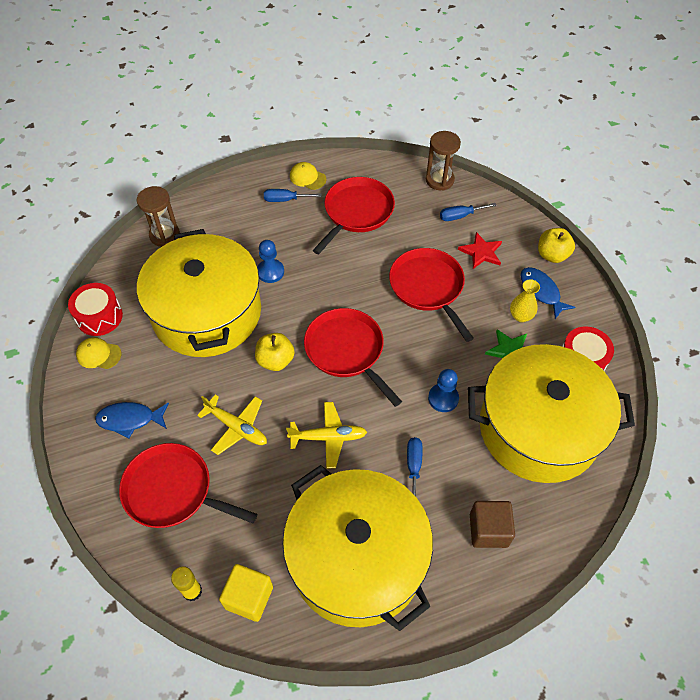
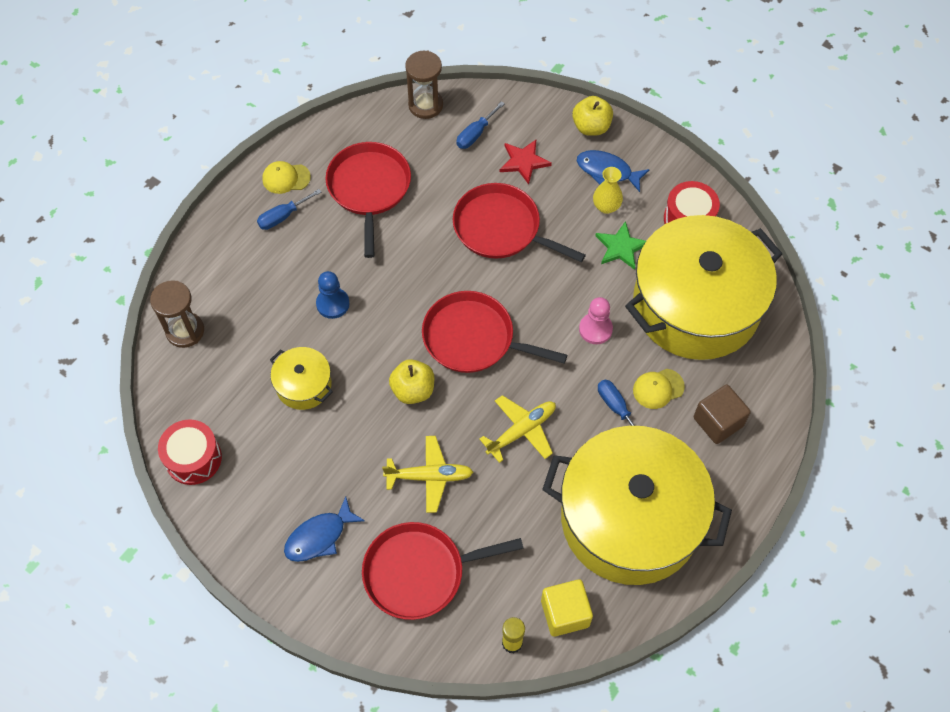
camera: 35 degrees left, 5 degrees up
(98, 354) = (228, 496): yellow cap -> yellow cap (658, 388)
(207, 313) = (303, 385): yellow pot -> yellow pot, size x0.42
(443, 398) = (595, 329): blue pawn -> pink pawn

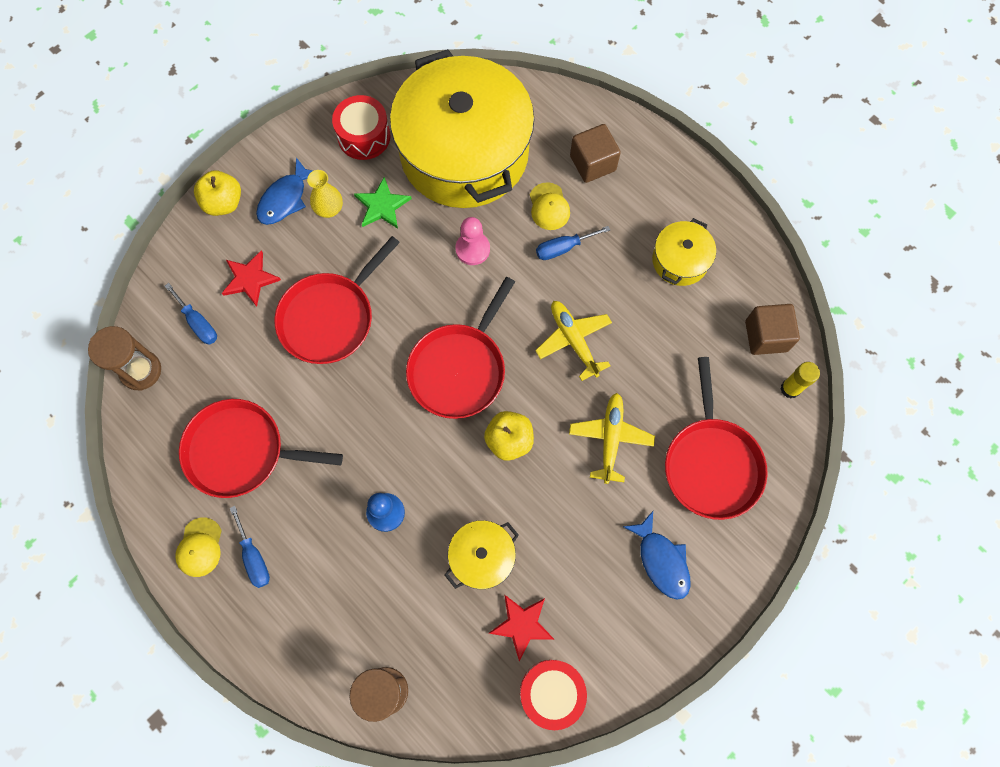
camera: 80 degrees left, 10 degrees up
(248, 426) = (522, 625): none -> red star
(565, 613) = (766, 336): yellow cube -> brown cube
(630, 519) = (680, 260): yellow pot -> yellow pot, size x0.42

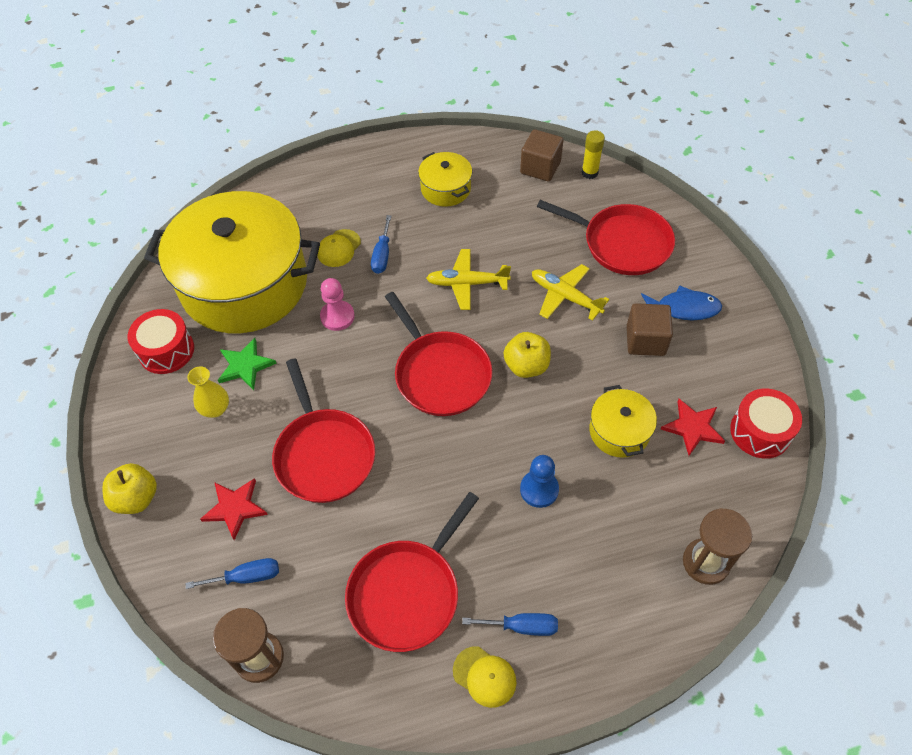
camera: 60 degrees left, 15 degrees down
(285, 199) = (176, 441): blue fish -> none
(549, 206) = (339, 248): yellow cap -> yellow cap turned 105 degrees clockwise
(592, 163) = (323, 204): brown cube -> brown cube (645, 340)

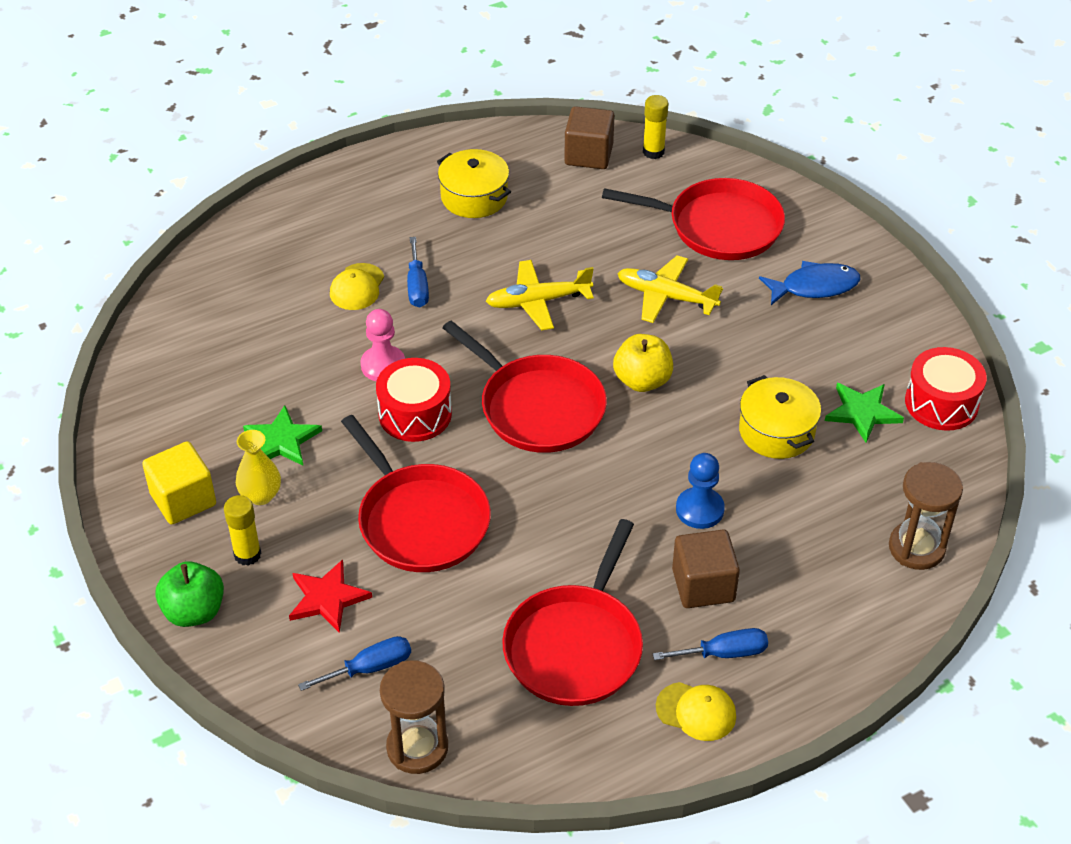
camera: 15 degrees left, 10 degrees down
(136, 498) = (194, 611): yellow apple -> green apple
(160, 401) = (183, 499): none -> yellow cube
(166, 350) = (169, 441): red drum -> red drum (415, 414)
(190, 457) = (247, 554): none -> yellow glue stick
(244, 284) = (245, 347): yellow pot -> none
(645, 340) = (779, 329): brown cube -> brown cube (703, 585)
(693, 427) = (862, 412): red star -> green star

